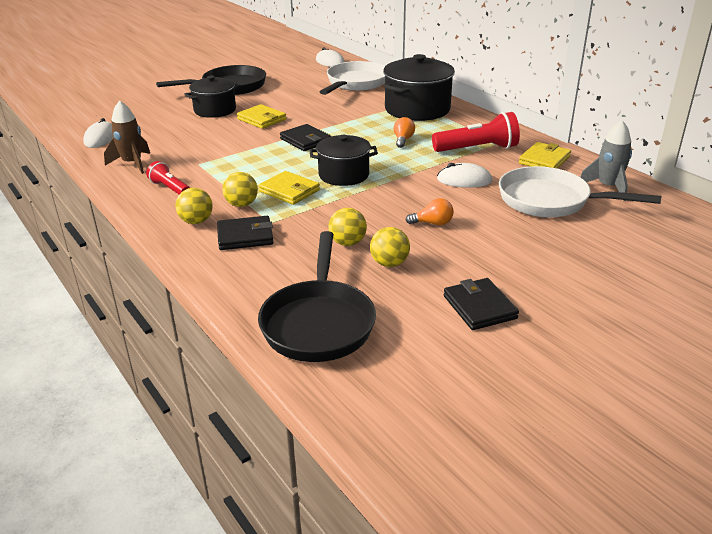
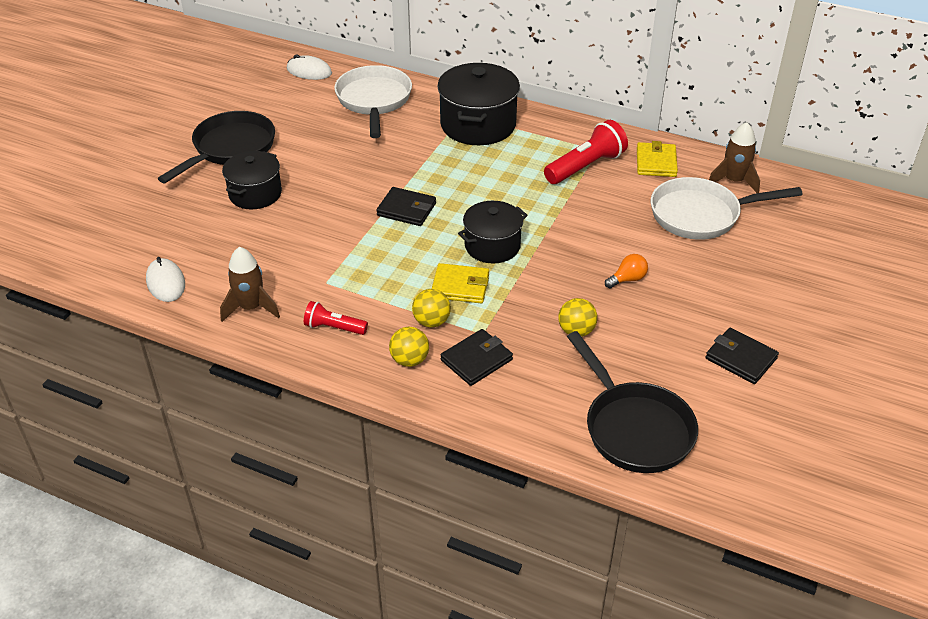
camera: 30 degrees left, 10 degrees up
(262, 119) = (325, 192): yellow wallet -> none
(389, 263) = (632, 341): yellow ball -> none
(403, 140) = (504, 176): orange light bulb -> none
(464, 180) = (608, 214): white mouse -> none
(608, 187) = (733, 181): grey rocket -> brown rocket

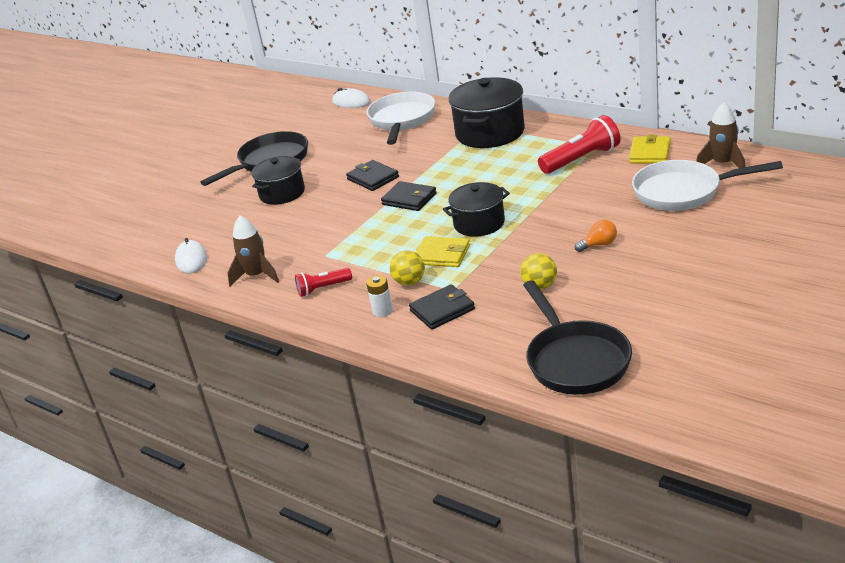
camera: 15 degrees right, 10 degrees down
(334, 328) = (323, 288): red flashlight -> red flashlight turned 45 degrees counterclockwise
(409, 360) = (382, 311): yellow ball -> white battery
(740, 358) = (693, 304): black wallet -> black wallet (373, 178)

